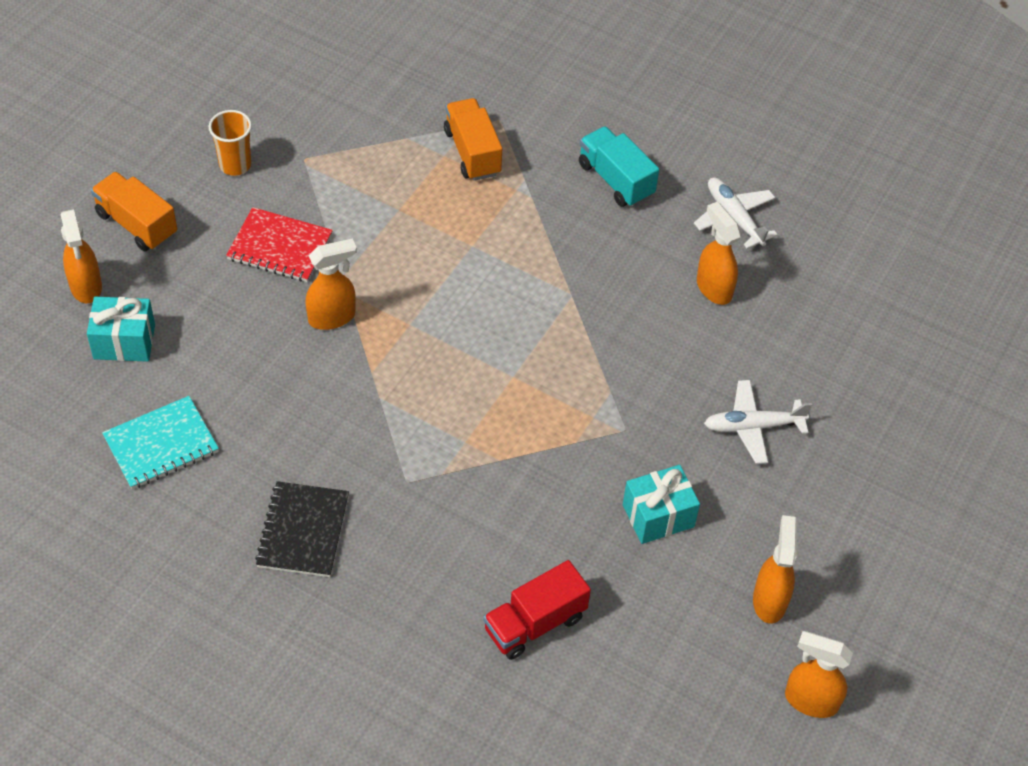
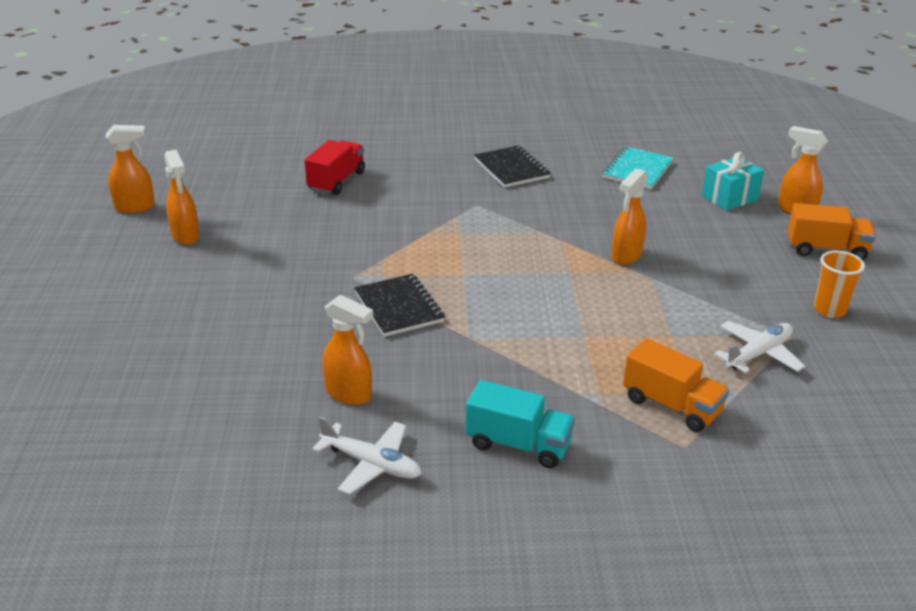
camera: 150 degrees right, 20 degrees down
(280, 247) = (718, 277): red notebook -> none
(607, 364) = (399, 307): none -> black notebook
(658, 516) = (293, 246): turquoise gift -> none
(752, 427) = (251, 315): white plane -> white plane (758, 354)

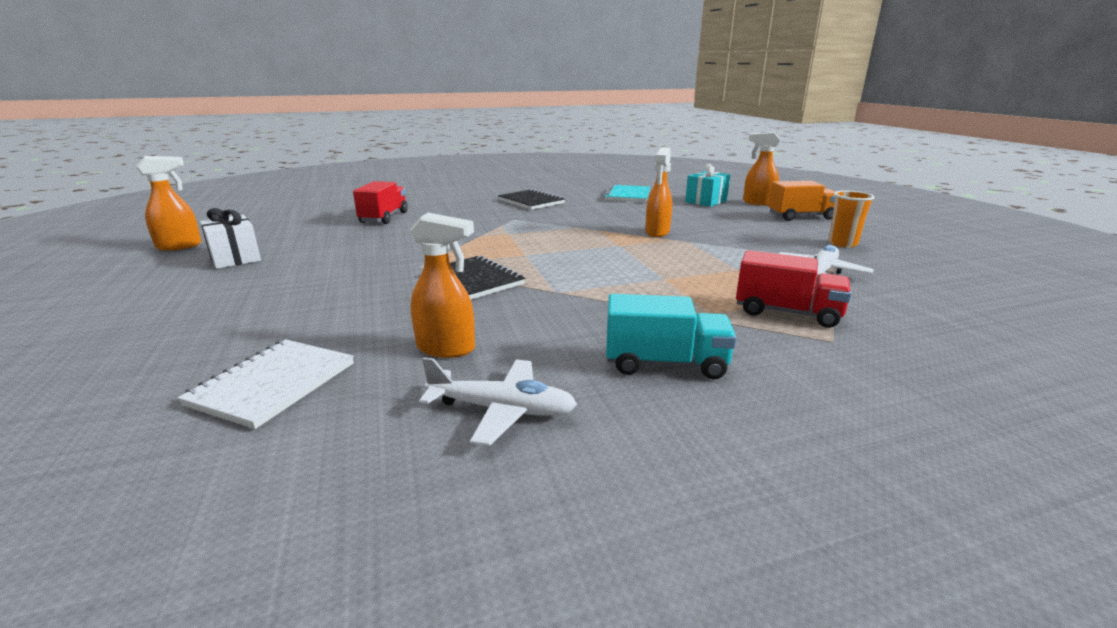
camera: 15 degrees left, 10 degrees down
(185, 236) = (235, 258): orange spray bottle -> white gift
(215, 407) = (273, 384): none -> white notebook
(671, 406) = (787, 313): orange truck -> red truck

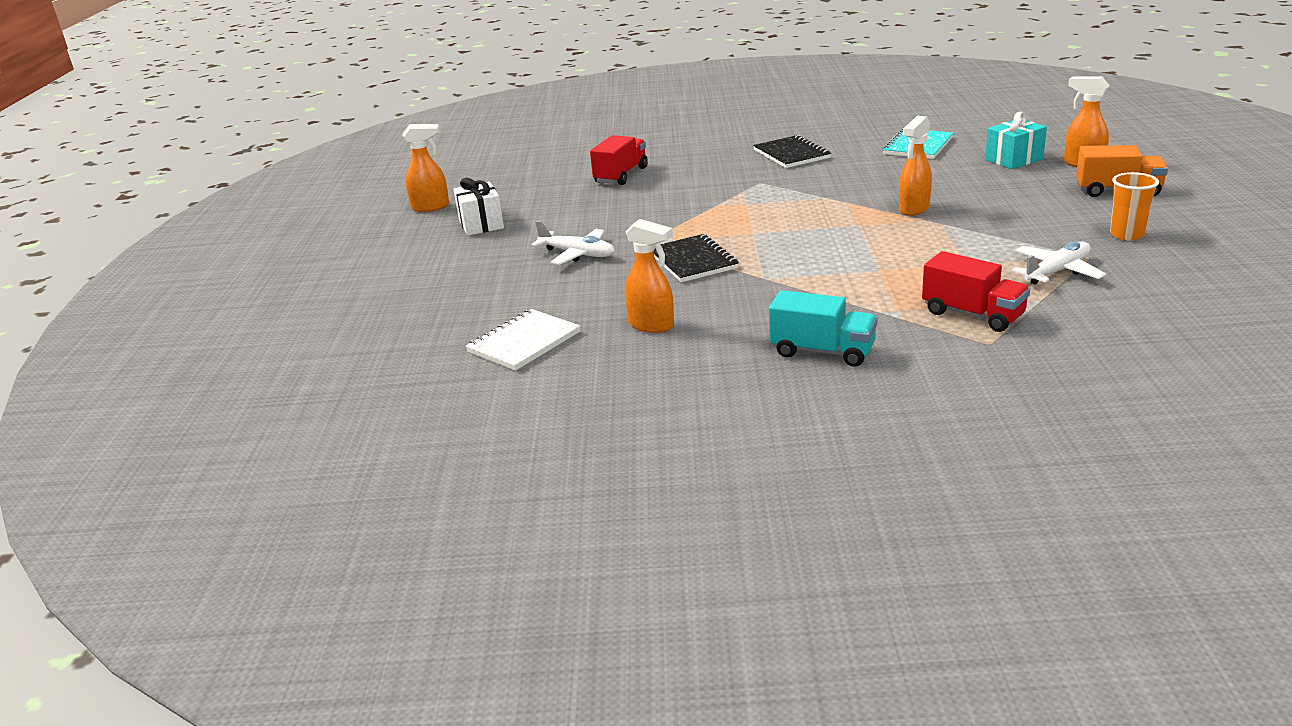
camera: 20 degrees right, 5 degrees up
(502, 410) = (680, 374): white plane -> white plane (578, 254)

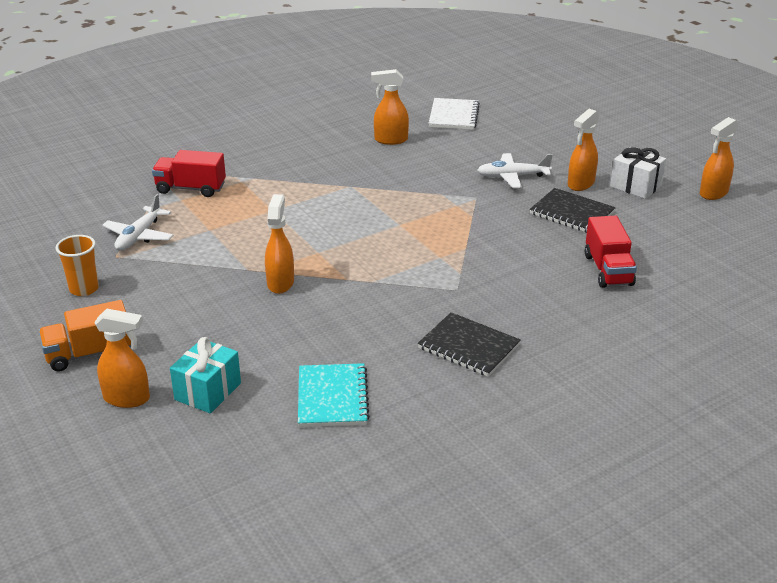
camera: 145 degrees right, 5 degrees up
(526, 235) = (580, 184): none -> orange spray bottle
(692, 261) = (418, 189): black notebook -> black notebook (571, 213)
(822, 351) = (272, 147): turquoise truck -> none

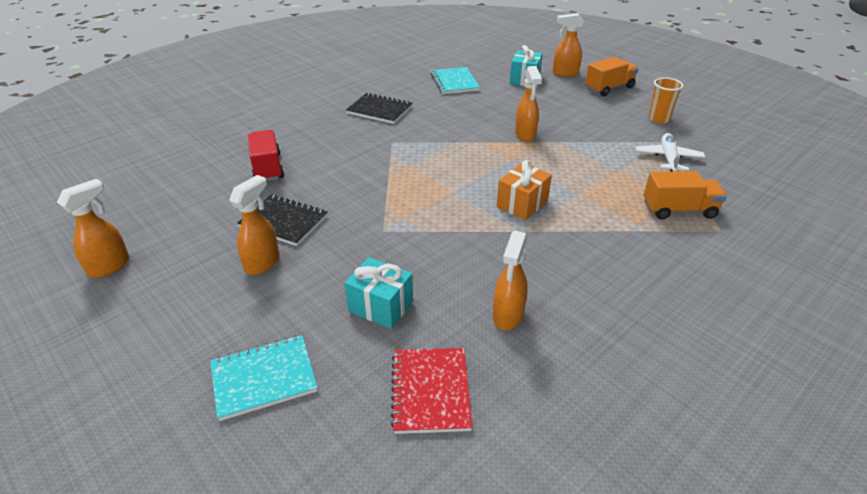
camera: 170 degrees right, 5 degrees up
(191, 188) = (679, 210): red truck -> orange truck
(335, 207) = (522, 204): none -> orange gift
(390, 140) = (507, 316): orange spray bottle -> orange spray bottle turned 120 degrees clockwise
(453, 116) = (430, 391): white notebook -> red notebook
(481, 152) = (381, 306): none -> turquoise gift
(512, 177) = (342, 266): white plane -> none
(558, 128) = (264, 378): none -> turquoise notebook
(635, 186) = (197, 267): white gift -> none

